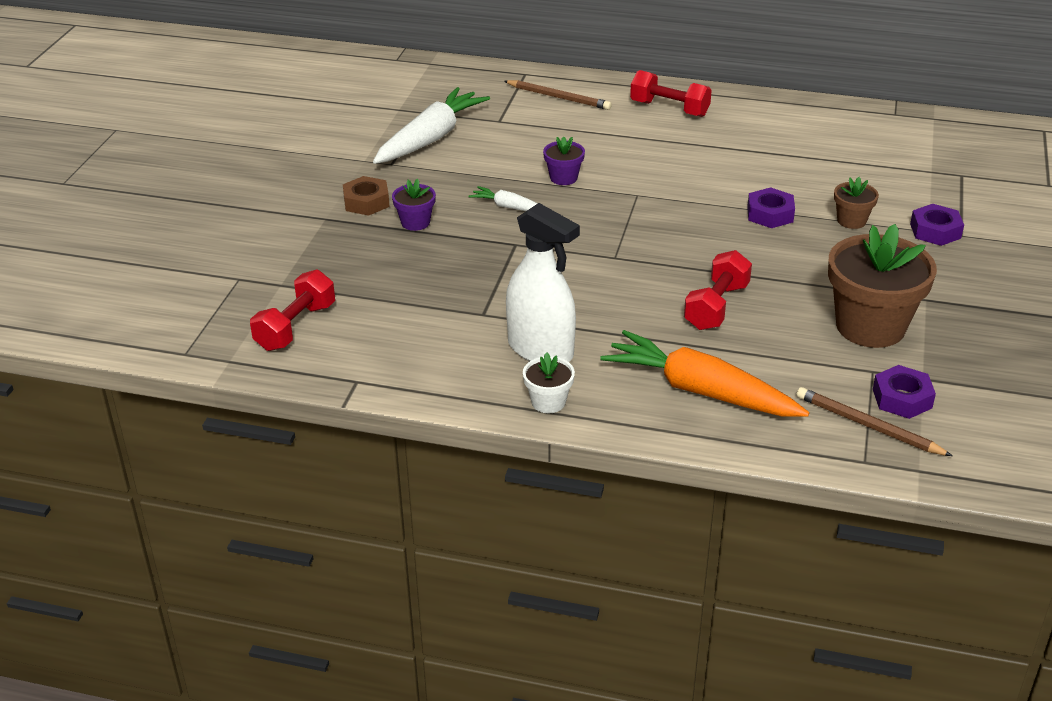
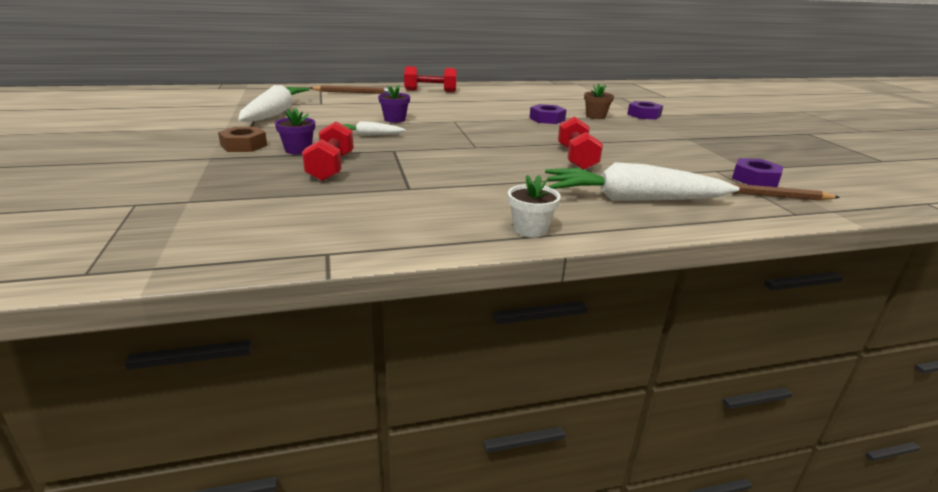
camera: 30 degrees left, 10 degrees down
(296, 327) = (225, 226): red dumbbell -> red dumbbell (331, 167)
(540, 349) = (482, 199): white spray bottle -> none
(701, 391) = (633, 199): orange carrot -> white carrot
(870, 326) = (679, 152): brown flower pot -> none

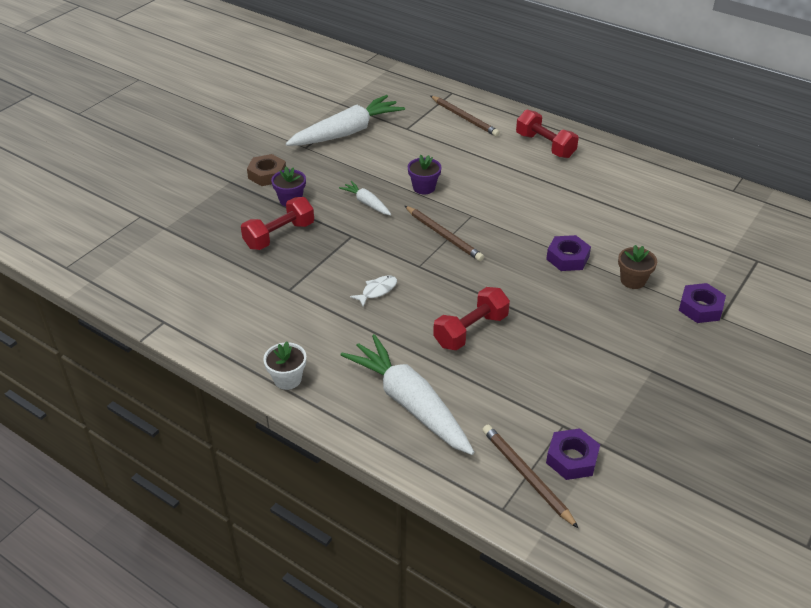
camera: 50 degrees right, 15 degrees up
(458, 132) = (443, 235): none -> brown pencil
(477, 165) = (377, 291): none -> white fish

